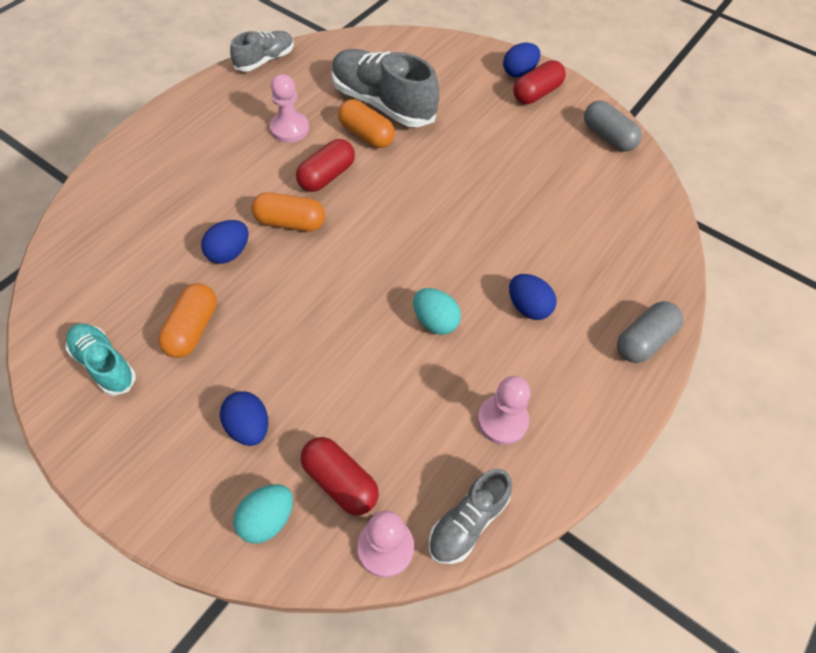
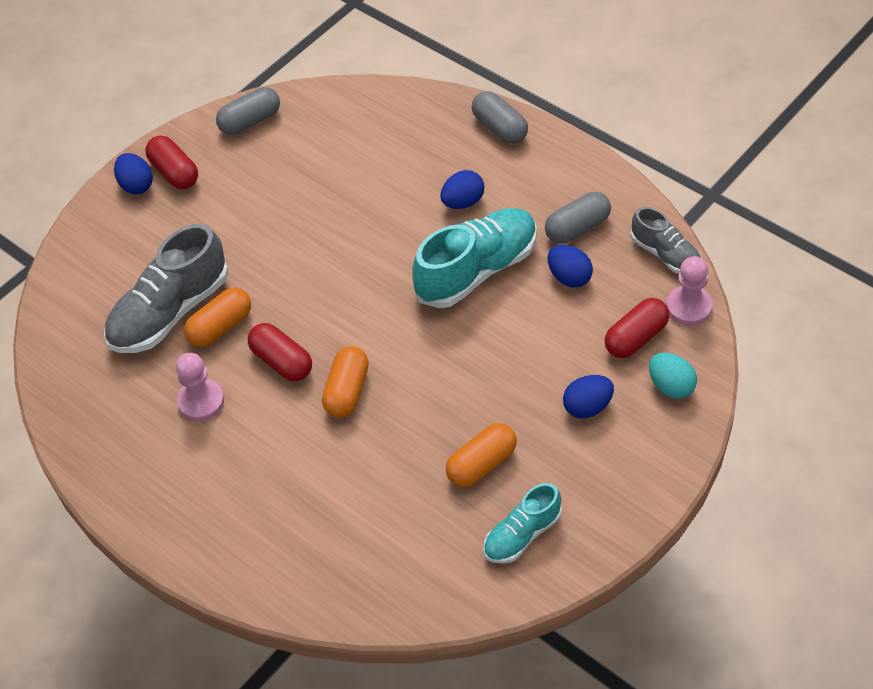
camera: 80 degrees left, 5 degrees down
(192, 329) = (481, 464): orange capsule -> orange capsule turned 60 degrees counterclockwise
(229, 253) = (386, 443): blue egg -> blue egg (569, 277)
(265, 60) = (68, 436): grey shoe -> none
(435, 321) = (477, 270): turquoise egg -> turquoise shoe
(502, 420) = (577, 228): pink pawn -> grey capsule

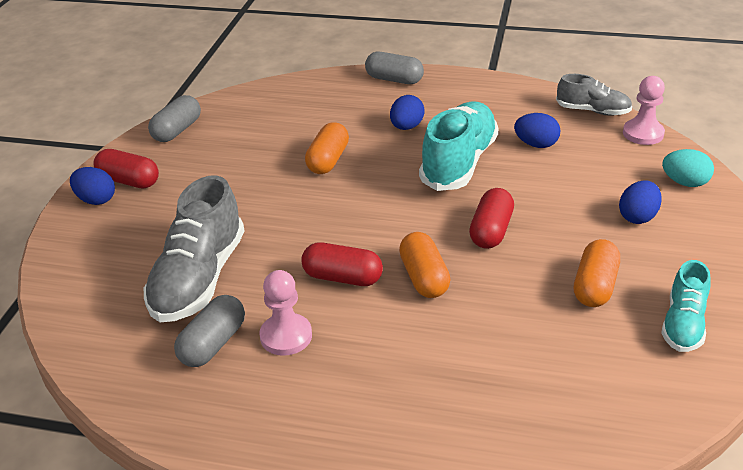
camera: 30 degrees left, 15 degrees down
(220, 327) = (260, 272): orange capsule -> orange capsule (328, 160)
(577, 228) = (511, 116): grey capsule -> grey capsule (213, 344)
(636, 338) = (625, 163): red capsule -> red capsule (491, 231)

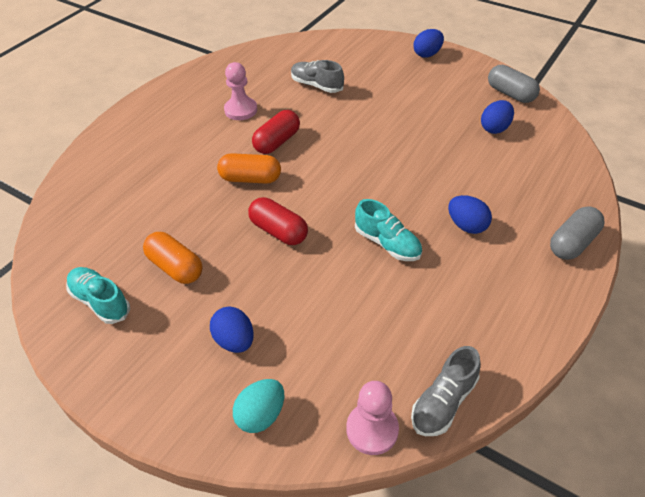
camera: 110 degrees right, 10 degrees up
(129, 181) = (444, 68): red capsule -> none
(199, 278) = (316, 85): grey shoe -> grey shoe, size x0.57
(213, 344) = (255, 84): grey capsule -> none
(328, 160) = (429, 164): orange capsule -> none
(459, 163) = (387, 243): turquoise shoe -> turquoise shoe, size x0.57
(536, 144) = (393, 314): blue egg -> blue egg (495, 128)

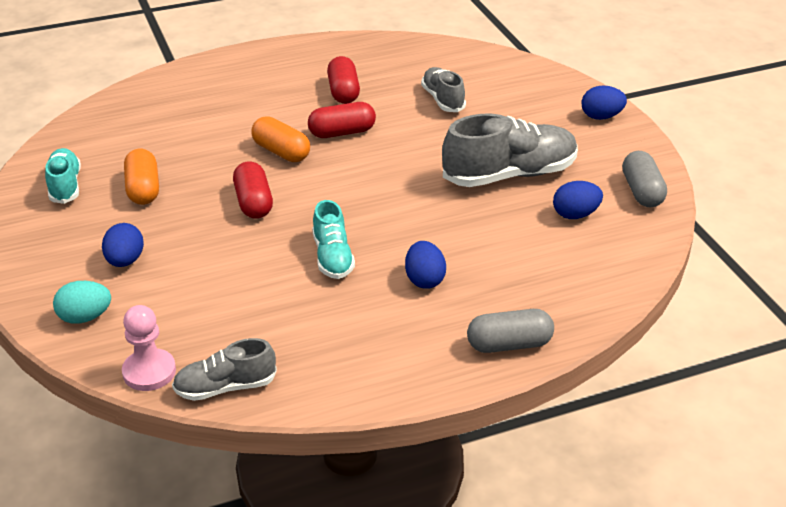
camera: 35 degrees right, 10 degrees down
(241, 110) = (343, 92): pink pawn -> red capsule
(423, 120) = (509, 175): none -> grey shoe

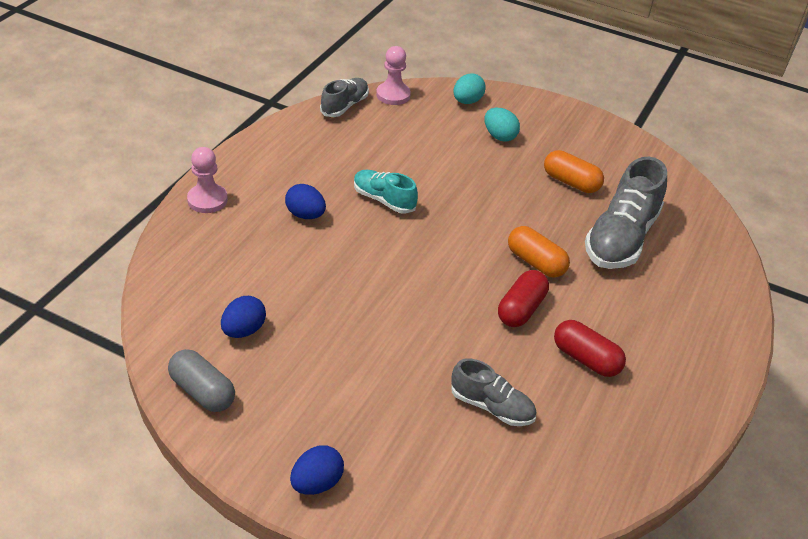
camera: 135 degrees right, 5 degrees up
(65, 186) = (618, 159): turquoise shoe -> none
(125, 261) = (499, 136): blue egg -> turquoise egg
(253, 203) = (489, 210): red capsule -> none
(281, 152) = (536, 262): orange capsule -> orange capsule turned 45 degrees clockwise
(509, 175) = (336, 343): grey shoe -> grey shoe (621, 238)
(509, 344) = (207, 200): grey capsule -> pink pawn

